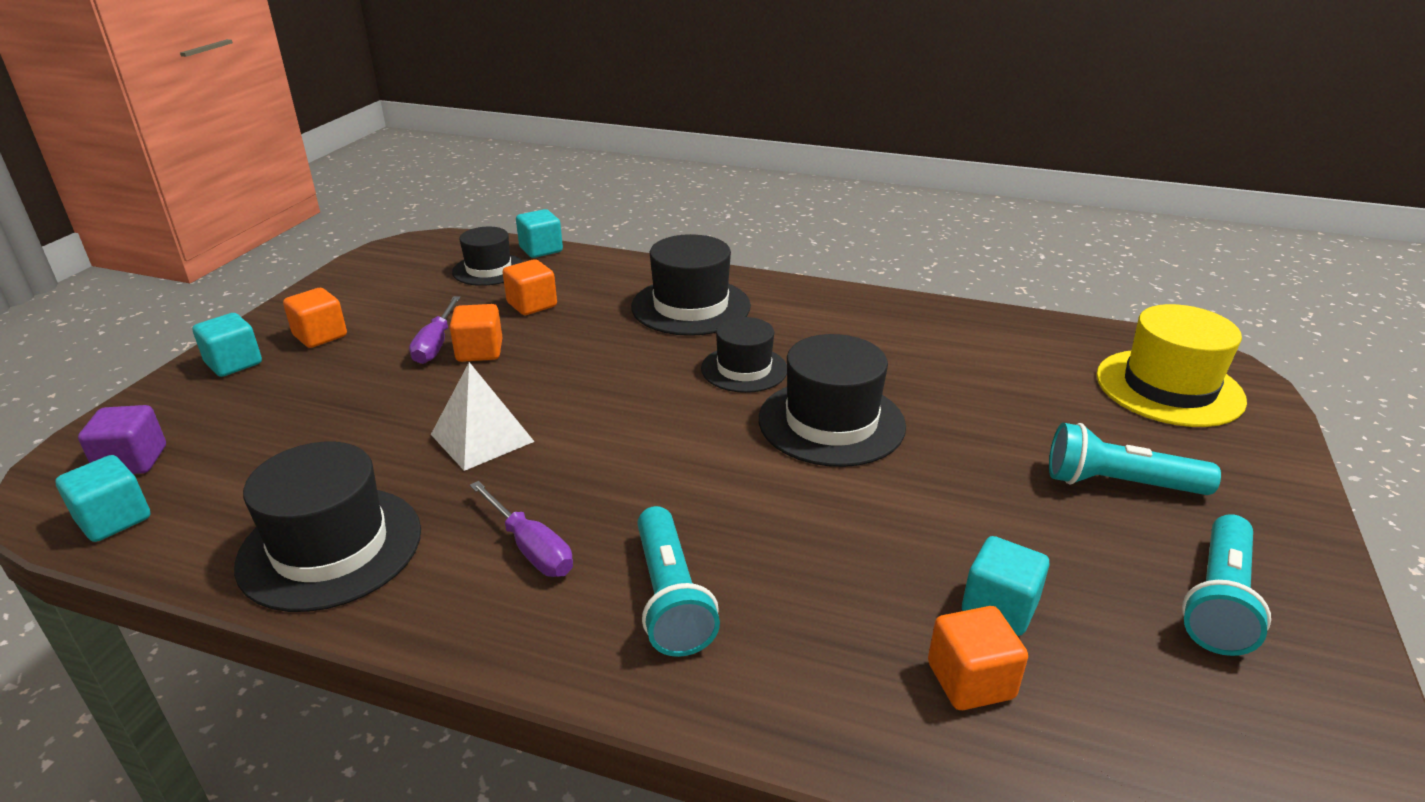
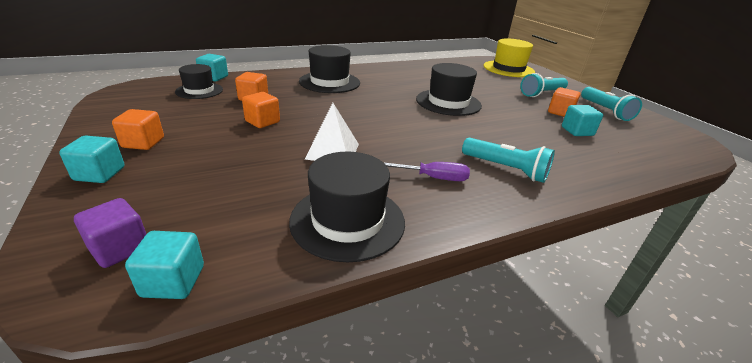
camera: 45 degrees left, 0 degrees up
(436, 344) = (231, 126): purple screwdriver -> none
(744, 369) = (390, 96): black hat -> none
(970, 680) = (605, 150): orange cube -> orange cube (560, 112)

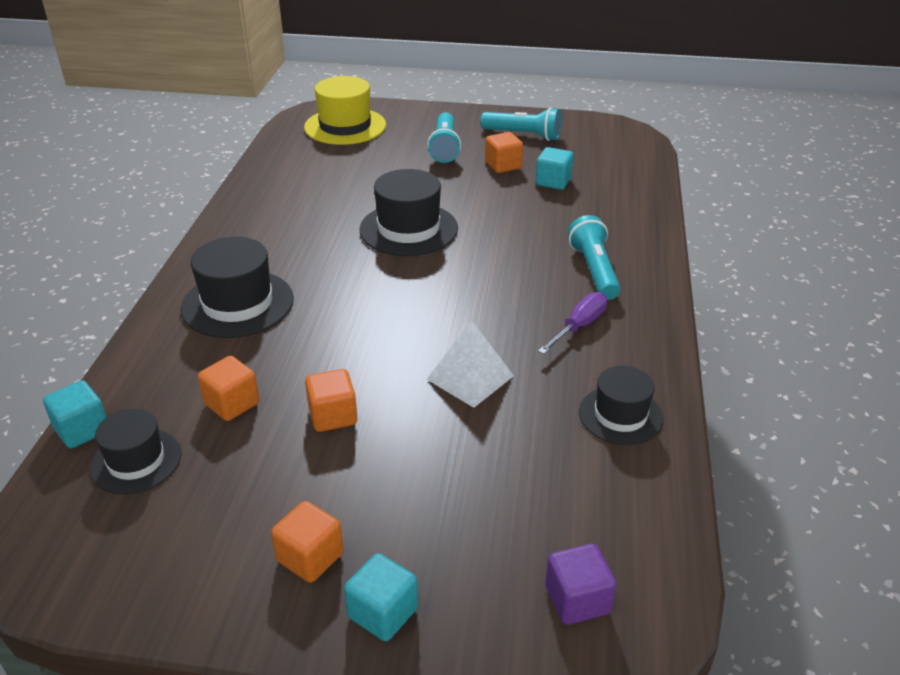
camera: 55 degrees left, 5 degrees up
(173, 281) = (652, 562): turquoise cube -> none
(347, 220) = (620, 415): black hat -> black hat, size x0.65
(506, 169) = (594, 270): turquoise flashlight -> turquoise flashlight turned 75 degrees counterclockwise

